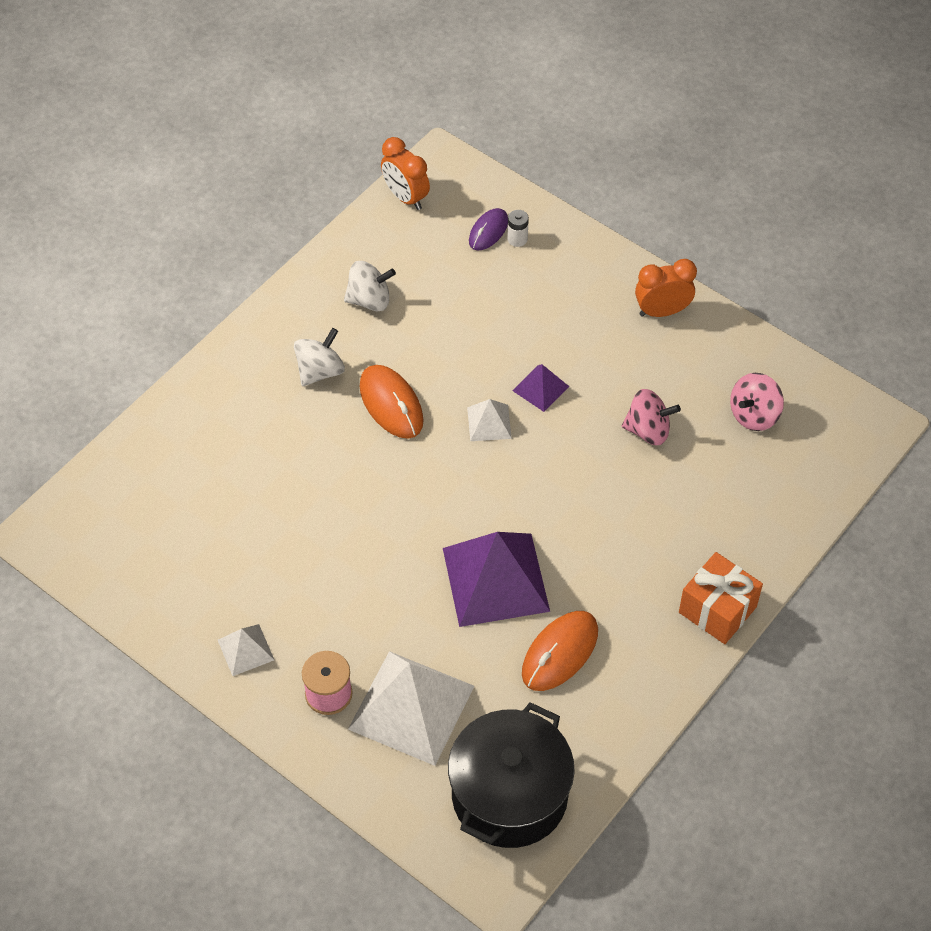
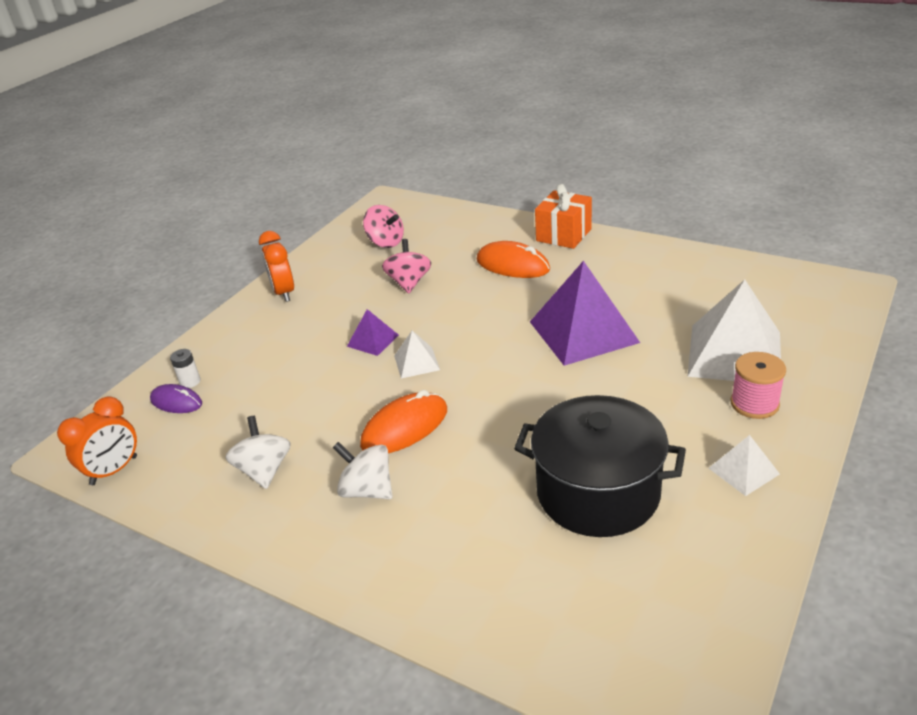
camera: 95 degrees left, 20 degrees down
(509, 795) = (776, 294): black pot -> black pot (598, 492)
(560, 652) = (636, 291): orange mouse -> orange mouse (512, 265)

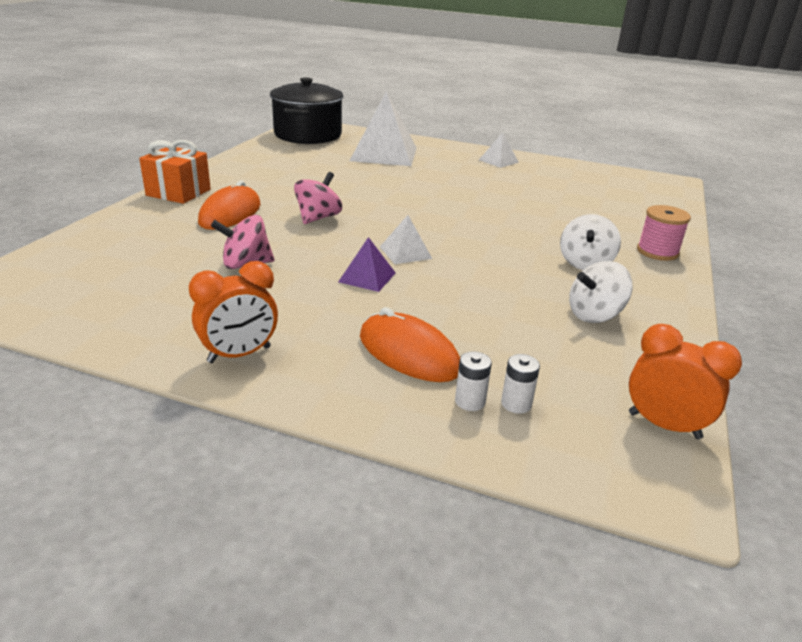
camera: 105 degrees left, 5 degrees down
(176, 402) = (516, 404): purple mouse -> white battery
(386, 242) = (125, 286): pink spinning top -> pink spinning top (318, 218)
(405, 428) = (502, 253): orange mouse -> orange mouse (409, 353)
(583, 331) = (355, 190): purple pyramid -> none
(598, 492) = (537, 192): black pot -> black pot (308, 135)
(754, 404) = (436, 154): pink spool -> pink spool (657, 252)

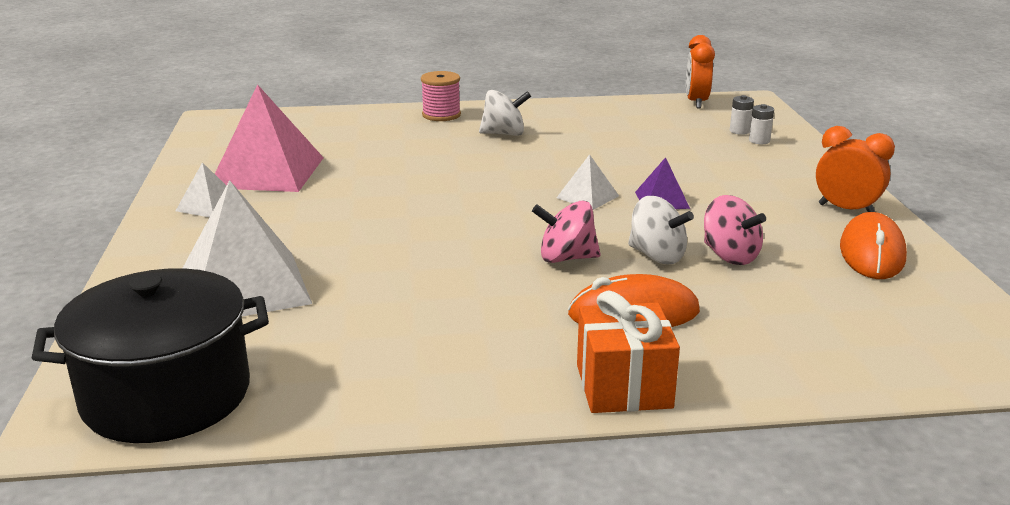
camera: 115 degrees left, 5 degrees down
(409, 353) = (742, 163): orange mouse -> orange mouse (871, 253)
(545, 179) = (268, 172): none -> pink pyramid
(594, 315) = (594, 124): white spinning top -> white spinning top (657, 256)

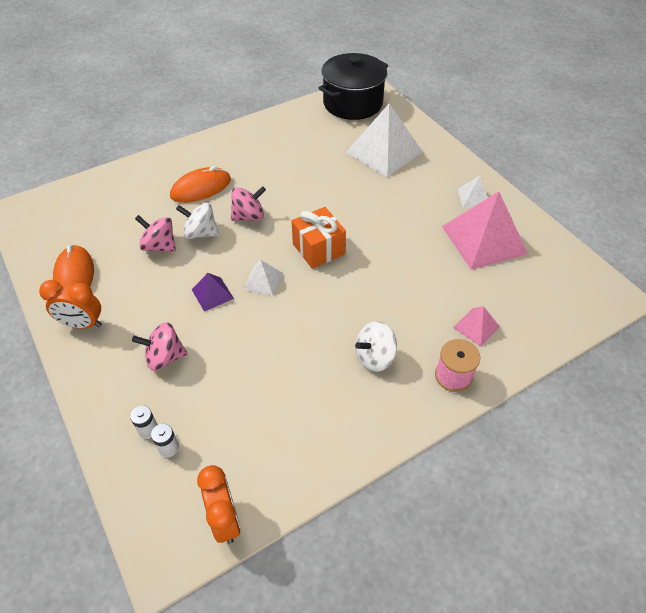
camera: 155 degrees right, 25 degrees up
(379, 129) = (476, 327): none -> pink pyramid
(624, 386) = (193, 151): orange gift -> orange gift (318, 249)
(736, 171) = (165, 357): none -> pink spinning top

